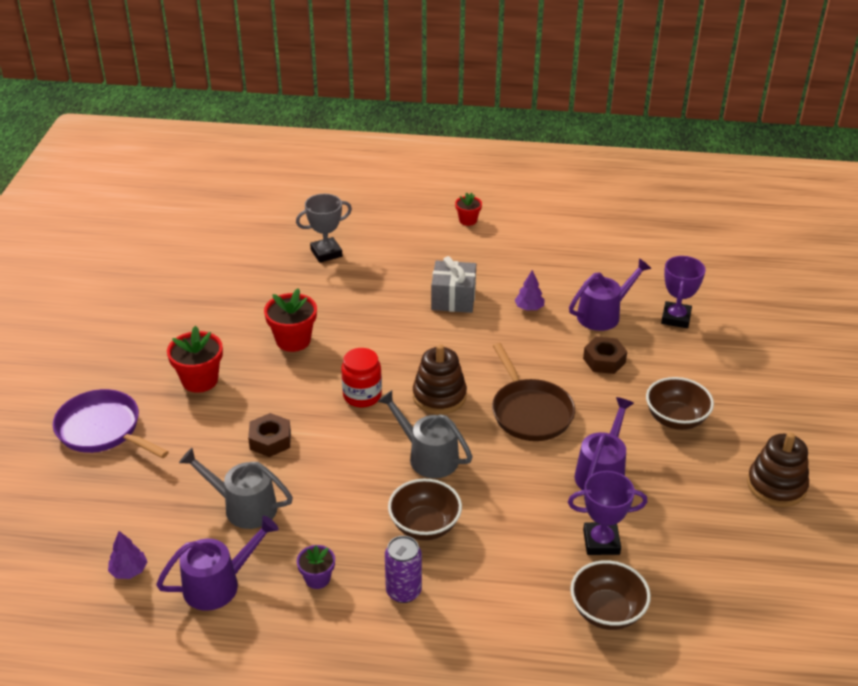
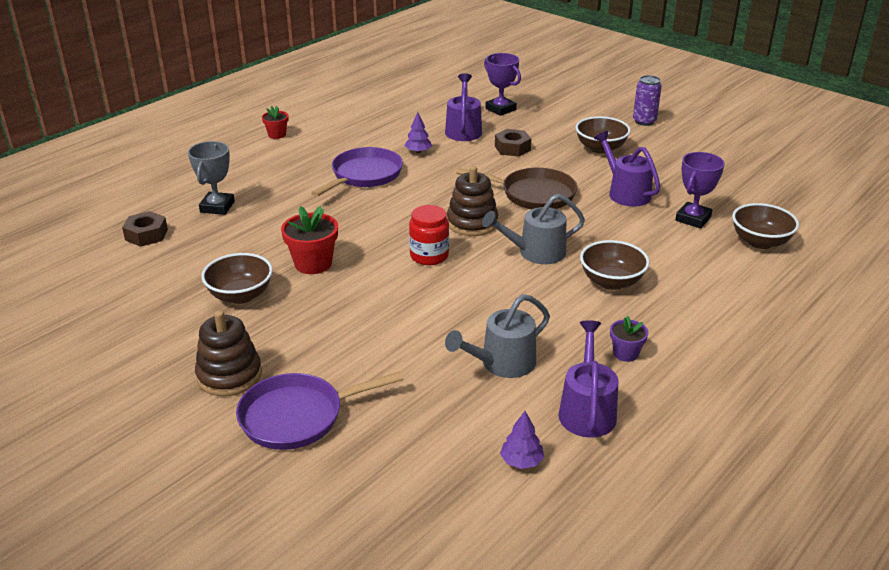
camera: 55 degrees left, 5 degrees down
(200, 380) = (300, 332): red flower pot -> none
(221, 328) = (240, 295): none -> brown bowl
(270, 440) = (431, 320): brown nut -> brown nut (146, 235)
(403, 591) = (674, 317): purple can -> purple can (644, 121)
(453, 299) = (364, 175): grey gift -> purple pan
(776, 485) = (695, 143): brown stacking toy -> brown stacking toy (229, 375)

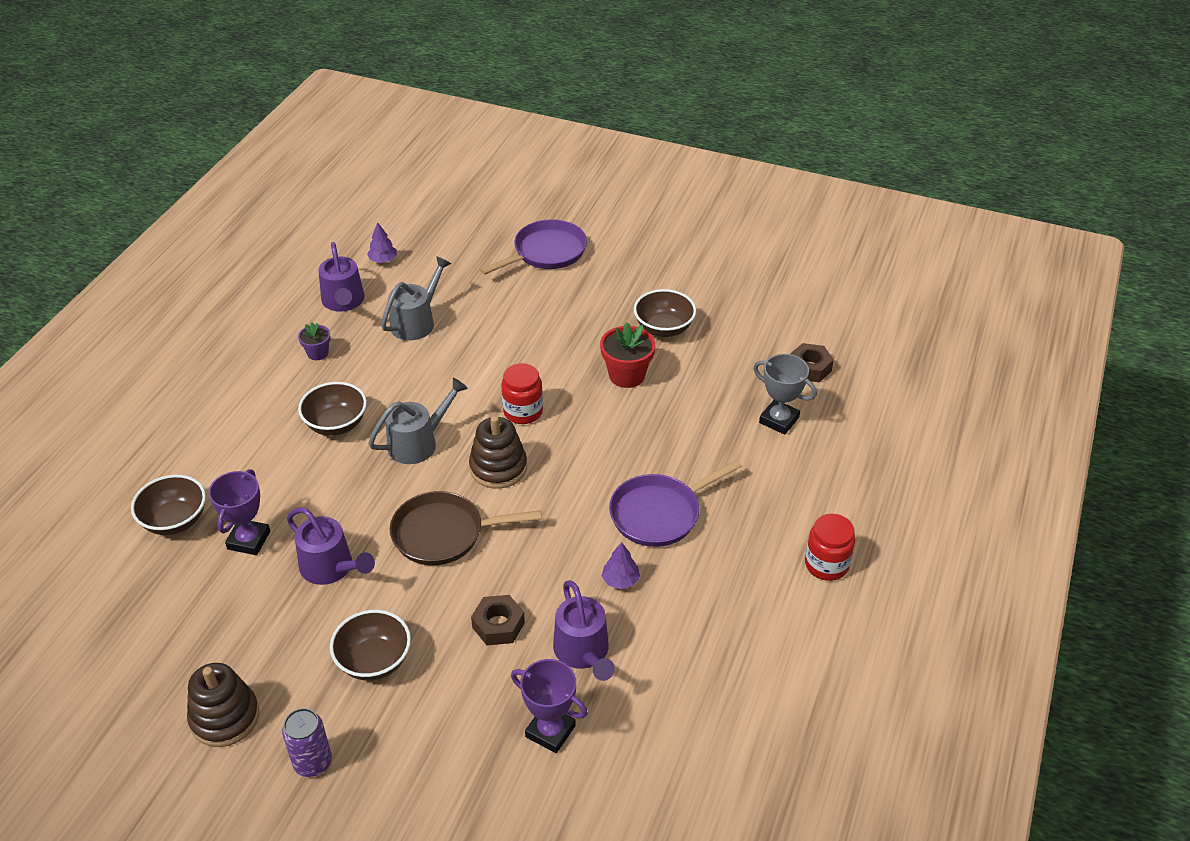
camera: 160 degrees right, 10 degrees up
(217, 207) = (779, 420): grey trophy -> grey trophy turned 45 degrees counterclockwise
(229, 375) = (615, 266): brown stacking toy -> brown stacking toy (225, 717)
(277, 134) = (826, 565): red flower pot -> red jar
(364, 175) = (659, 513): purple pan -> purple pan turned 45 degrees clockwise

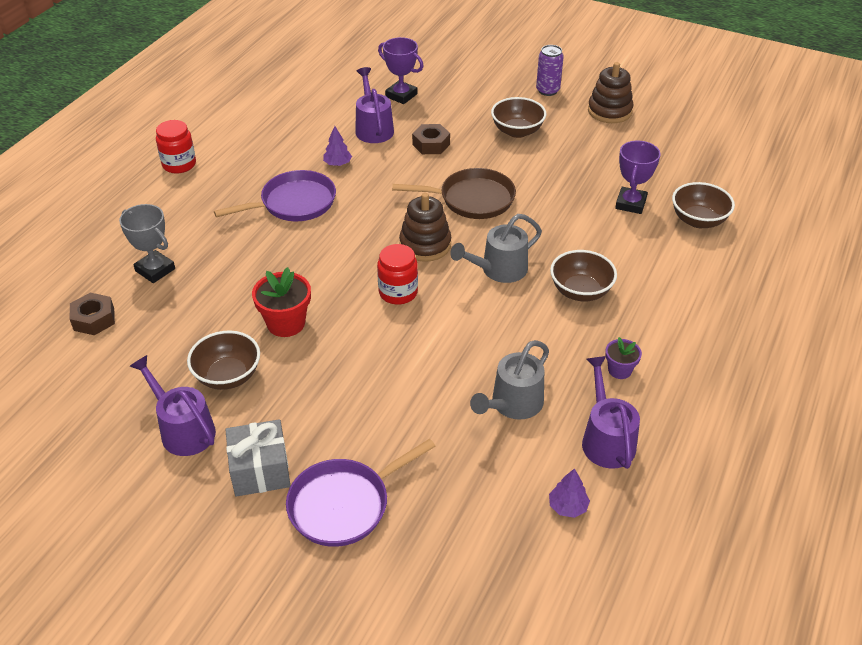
camera: 175 degrees left, 0 degrees up
(331, 568) = (559, 182): purple watering can -> purple watering can (183, 429)
(613, 268) = (260, 470): none -> grey gift

